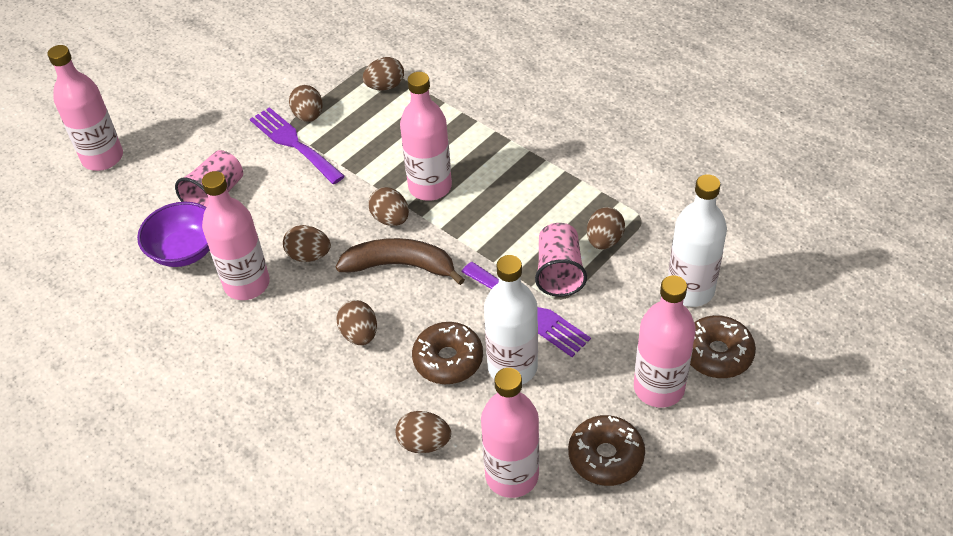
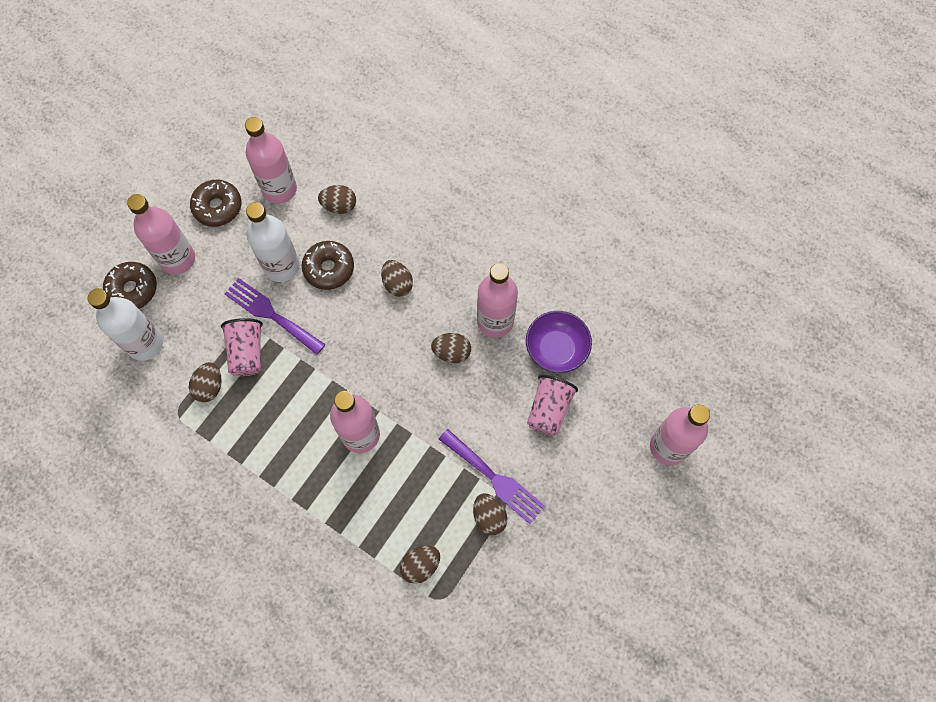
camera: 170 degrees right, 20 degrees up
(390, 219) = (390, 396): brown egg -> none
(400, 265) = (375, 348): brown banana -> none

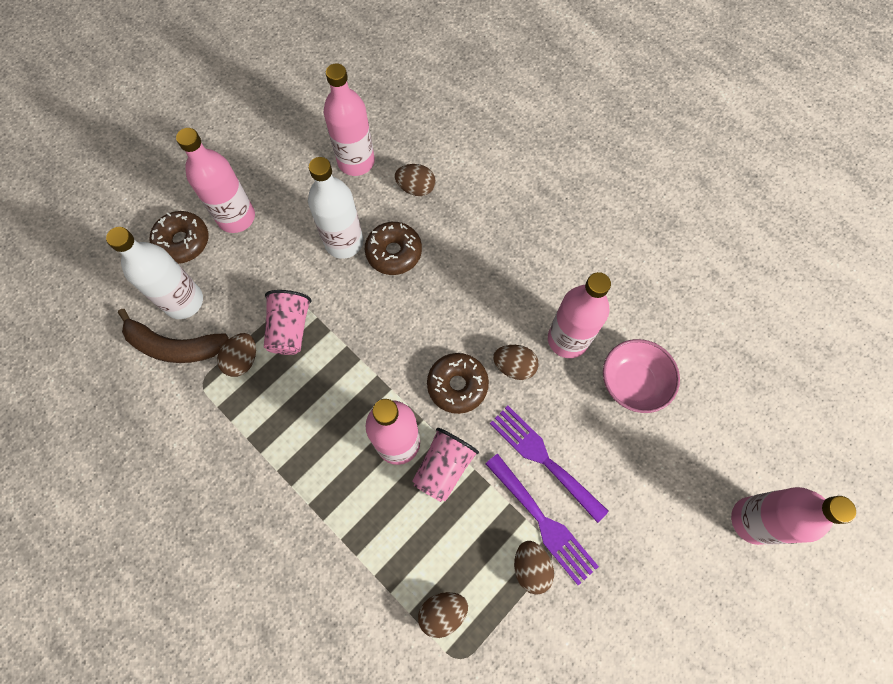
camera: 10 degrees right, 0 degrees up
(145, 385) = (174, 346): none -> brown banana
(218, 207) = (288, 170): brown donut -> brown donut (457, 385)
(271, 314) = (323, 291): purple fork -> purple fork (543, 458)
(397, 284) = (465, 281): brown egg -> none
(549, 410) = (616, 451): pink cup -> pink cup (444, 467)
(556, 349) = (633, 383): purple bowl -> pink bowl

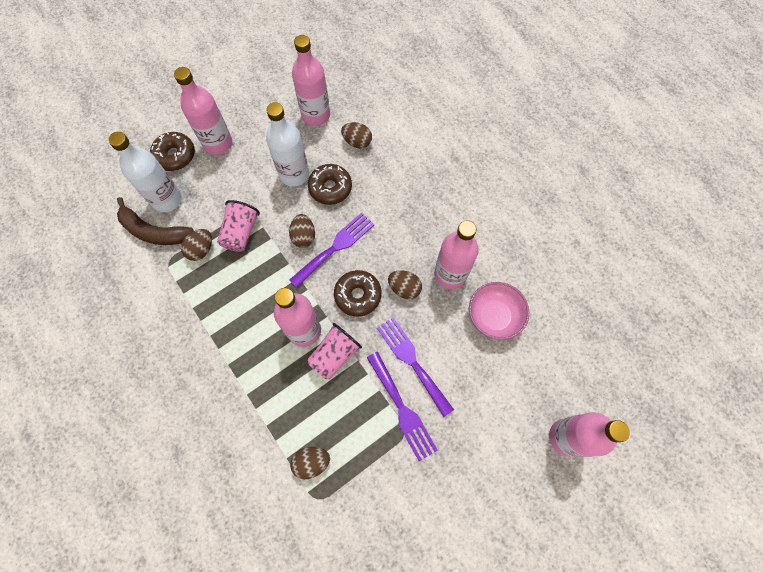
camera: 10 degrees right, 0 degrees up
(416, 328) = (335, 247): none -> purple fork
(531, 567) = (385, 441): brown egg -> brown egg (304, 236)

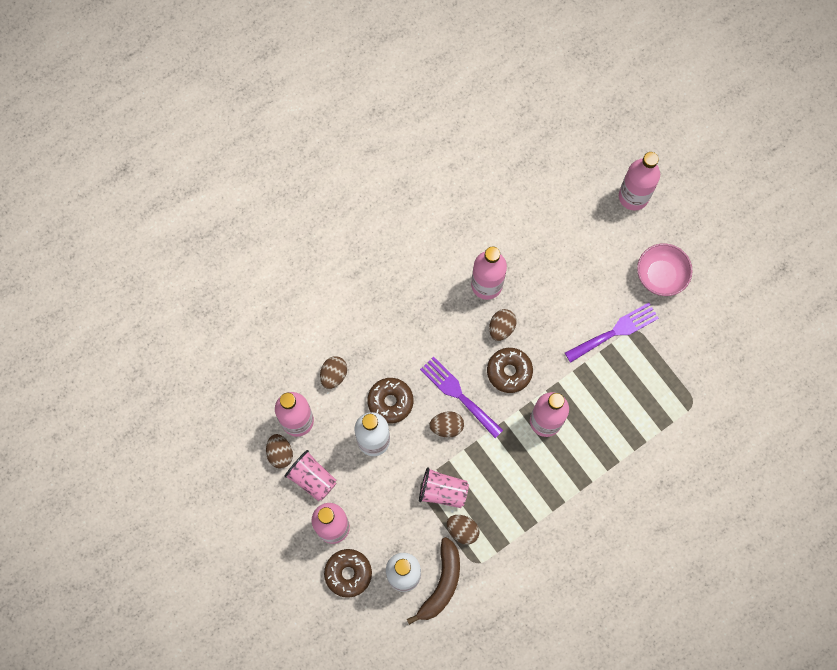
camera: 90 degrees left, 5 degrees up
(311, 462) = (663, 409): brown egg -> brown egg (280, 453)
(335, 355) = (568, 392): pink cup -> pink cup (312, 478)
(412, 361) = (572, 322): purple fork -> none
(494, 316) = (527, 247): pink bowl -> pink bowl (661, 275)

